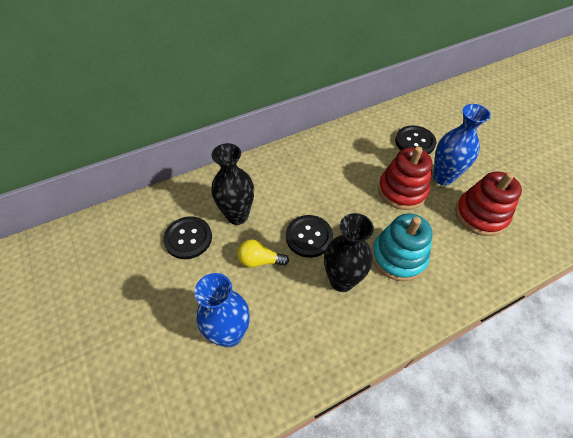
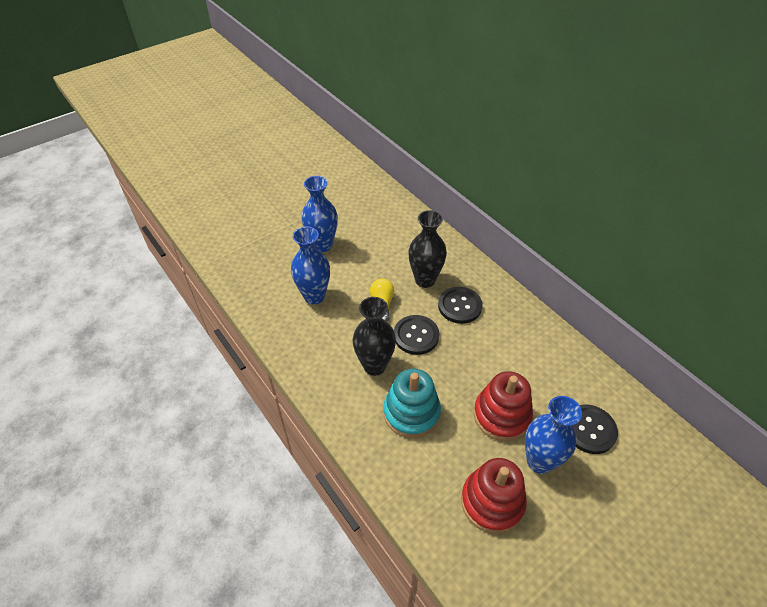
camera: 80 degrees right, 5 degrees down
(144, 314) = (322, 245): none -> blue vase
(188, 238) = (393, 253): black button -> black button (459, 306)

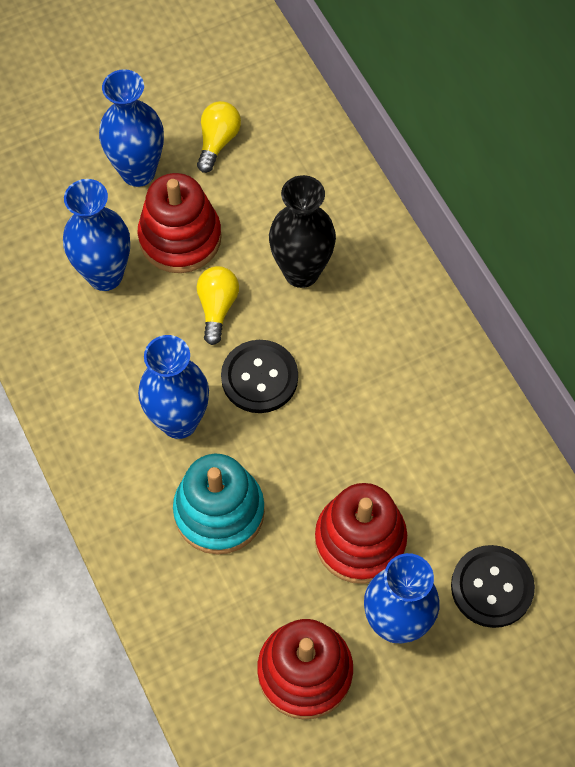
camera: 10 degrees right, 15 degrees up
(353, 273) = (180, 238): none -> red stacking toy
(363, 226) = (218, 142): none -> yellow light bulb
(374, 366) = (179, 421): black vase -> blue vase
(459, 306) = (348, 333): black button -> none

